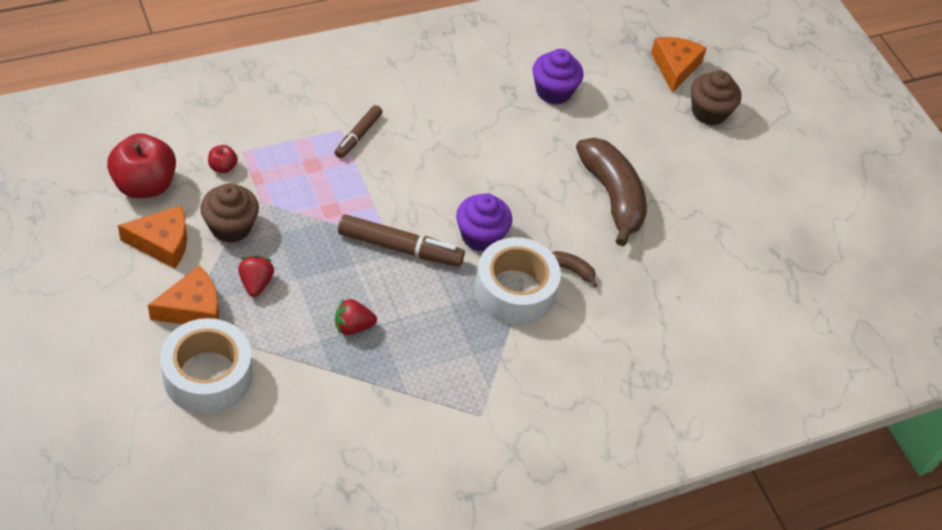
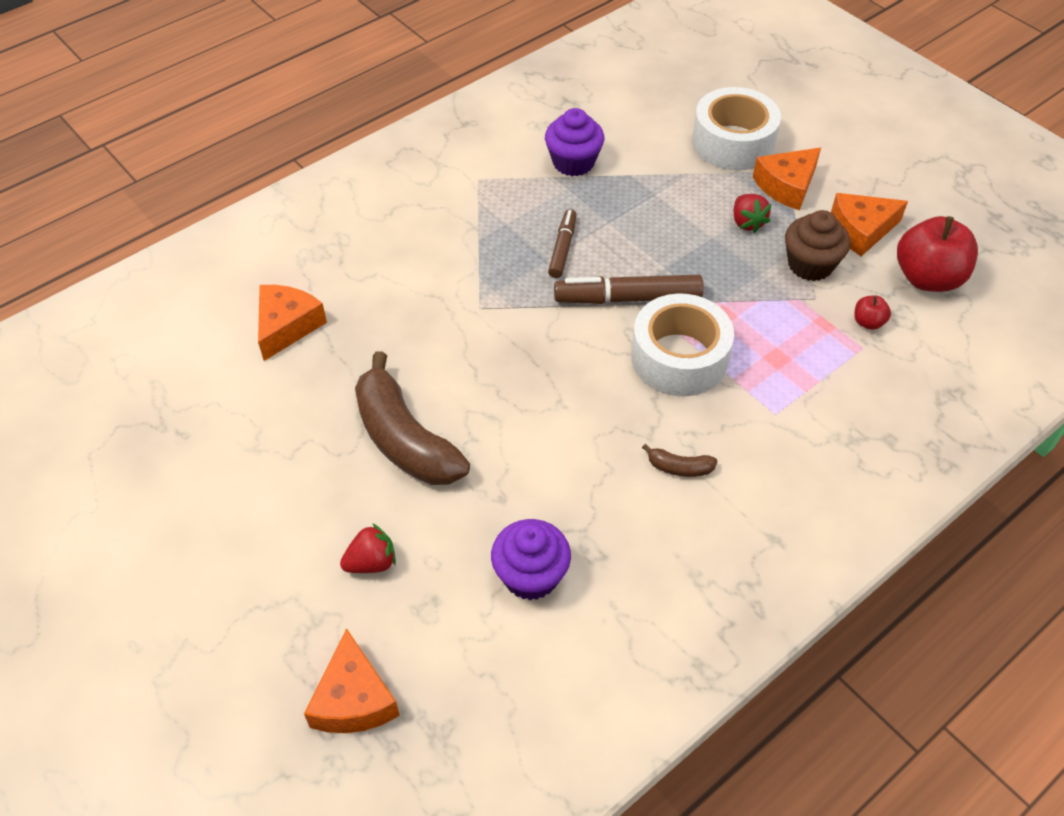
camera: 170 degrees right, 0 degrees up
(353, 326) = (632, 214): red strawberry -> red strawberry (371, 562)
(358, 136) = (749, 412): brown marker -> brown marker (562, 248)
(480, 236) = (547, 338): purple cupcake -> purple cupcake (573, 162)
(515, 291) = (486, 293): white tape -> white tape (679, 357)
(572, 270) = (430, 333): brown banana -> brown banana (679, 467)
(687, 314) = (287, 326): none -> orange cheese
(709, 112) = (287, 627): brown cupcake -> none

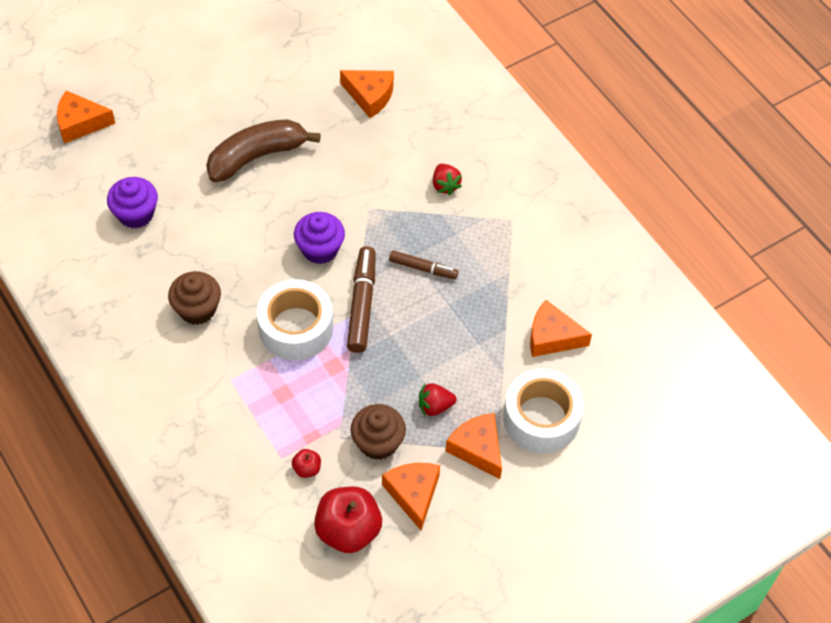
camera: 95 degrees right, 5 degrees up
(371, 562) = (166, 135): red strawberry -> red strawberry (445, 185)
(573, 162) = (526, 290): purple cupcake -> purple cupcake (320, 249)
(630, 140) = (552, 337): none -> orange cheese
(679, 467) = (197, 309): brown banana -> brown cupcake

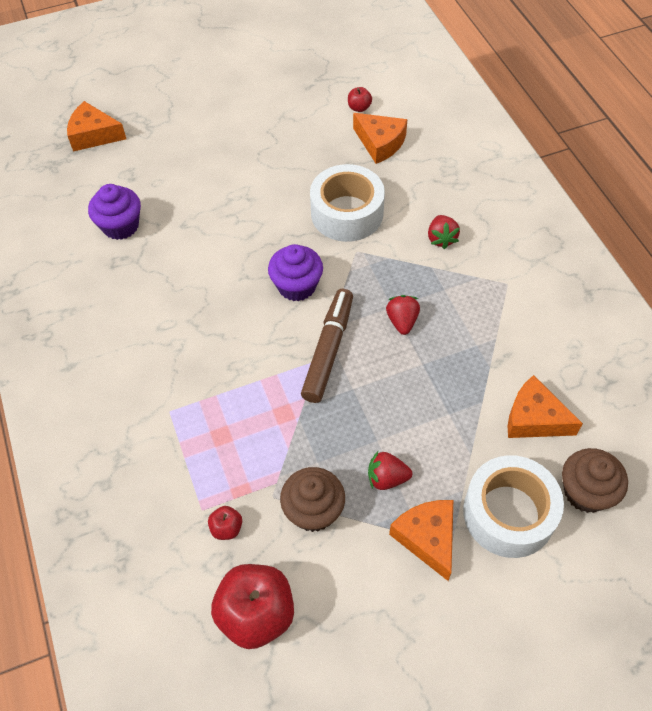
camera: 15 degrees right, 0 degrees up
(197, 309) = (154, 330): brown cupcake -> brown cupcake (586, 492)
(257, 156) = (254, 186): brown banana -> none
(296, 328) = (252, 365): white tape -> white tape (347, 213)
(342, 60) = (359, 108): none -> red apple
(413, 494) = (342, 581): orange cheese -> none
(423, 268) = (402, 321): brown marker -> red strawberry

